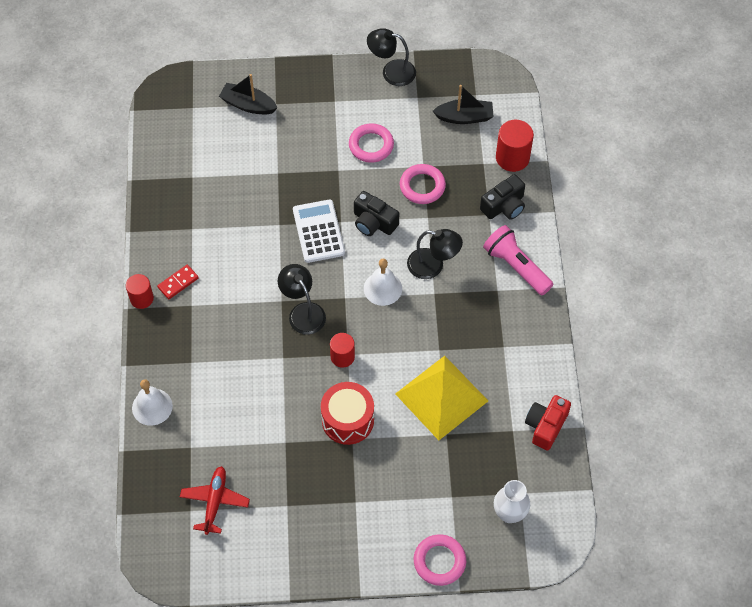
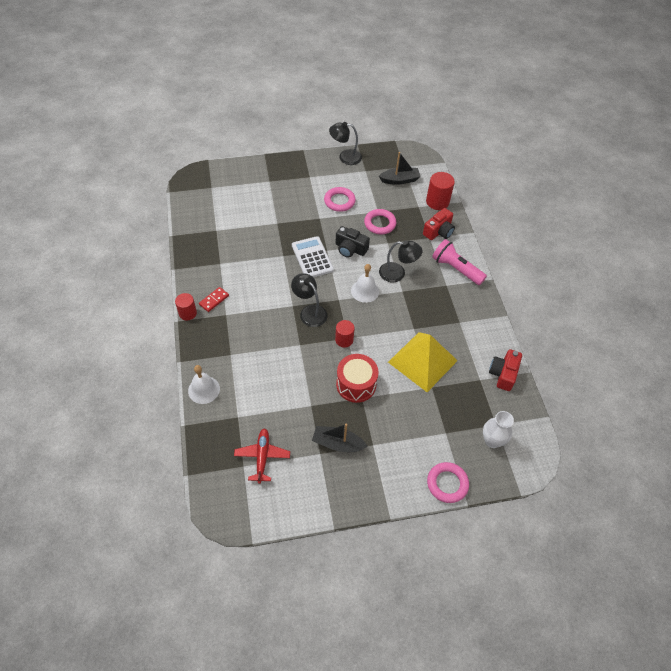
camera: 10 degrees left, 5 degrees down
(248, 105) = (250, 183): black boat -> black boat (337, 443)
(504, 206) = (438, 231): black camera -> red camera

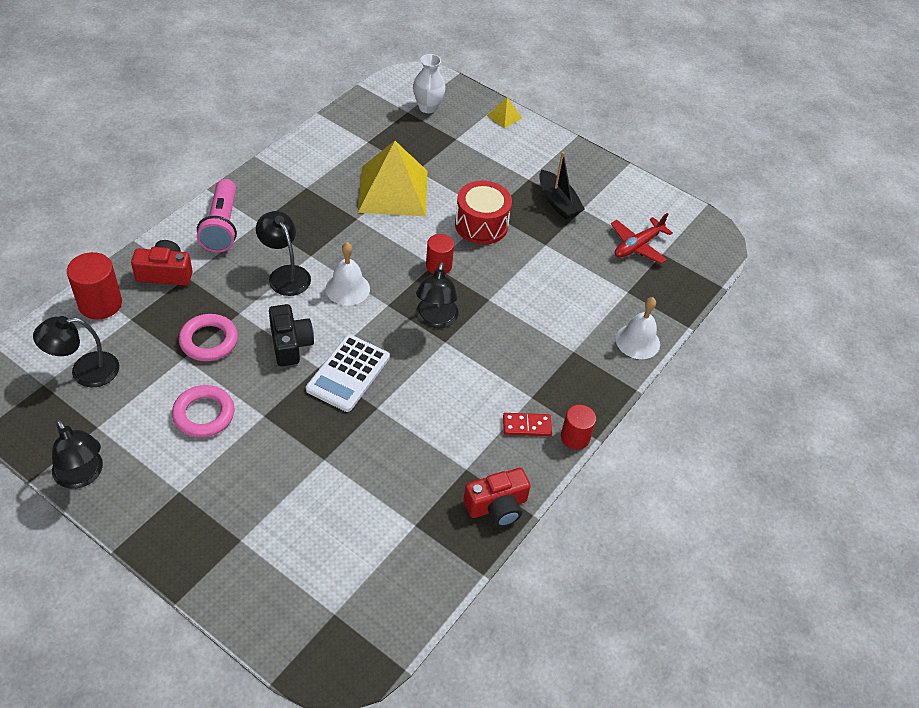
camera: 135 degrees left, 5 degrees down
(400, 180) = (85, 371): black boat -> black lamp
(447, 484) = (504, 116): pink ring -> yellow pyramid
(503, 374) = (341, 129): red camera -> red camera (497, 506)

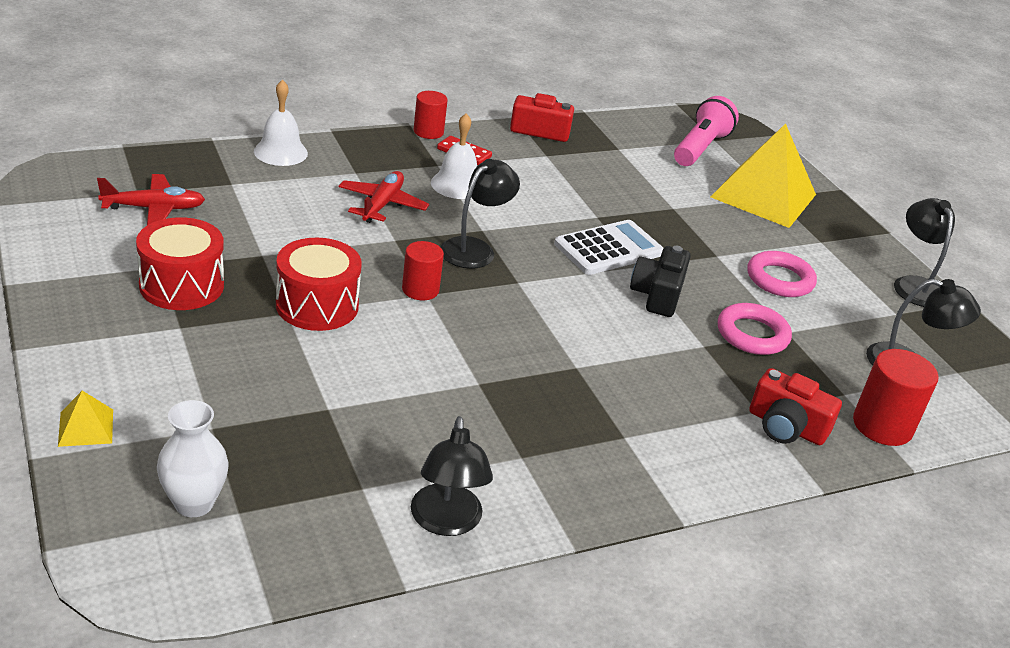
camera: 150 degrees left, 15 degrees down
(222, 226) = (683, 454): pink flashlight -> pink flashlight (700, 148)
(285, 274) = (624, 360): black lamp -> black lamp (446, 522)
(347, 288) = (554, 315): white bell -> white bell (457, 184)
(393, 191) = (394, 395): yellow pyramid -> yellow pyramid (763, 196)
(526, 327) = (382, 204): none -> red plane
(558, 202) = (182, 285): black boat -> red drum

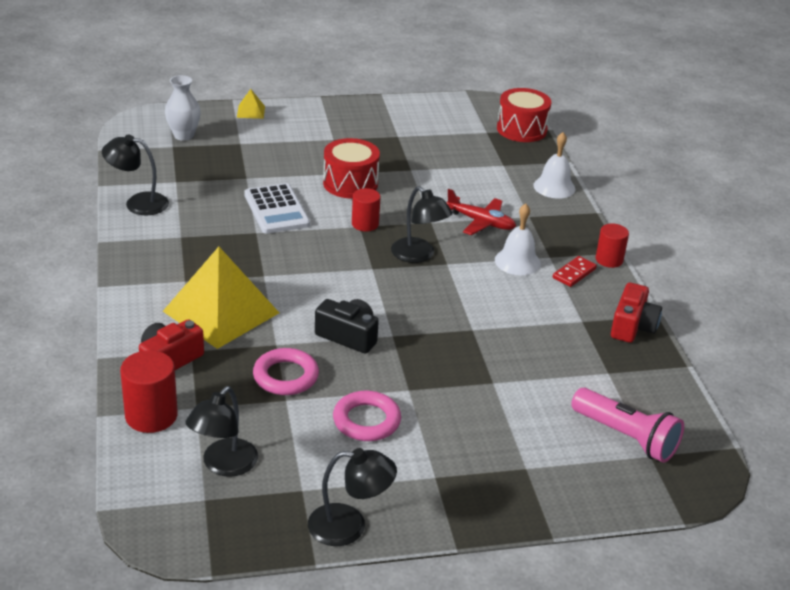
camera: 105 degrees right, 0 degrees up
(154, 208) = (466, 136): red plane -> none
(182, 285) = (376, 141): red drum -> red drum (521, 129)
(608, 249) = (419, 324): white calculator -> white calculator (276, 210)
(763, 196) = (526, 459): yellow pyramid -> yellow pyramid (221, 312)

